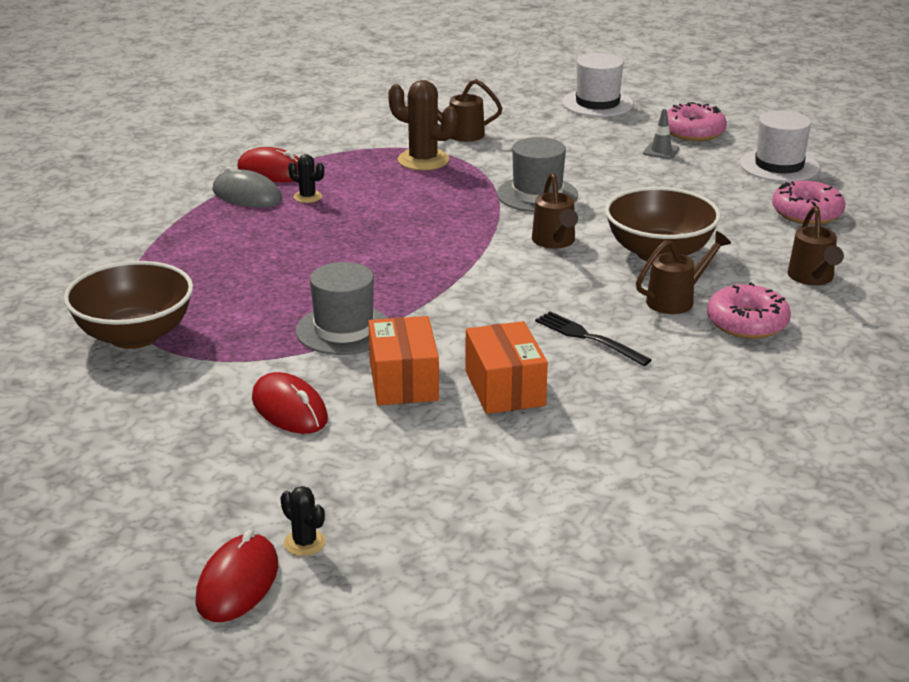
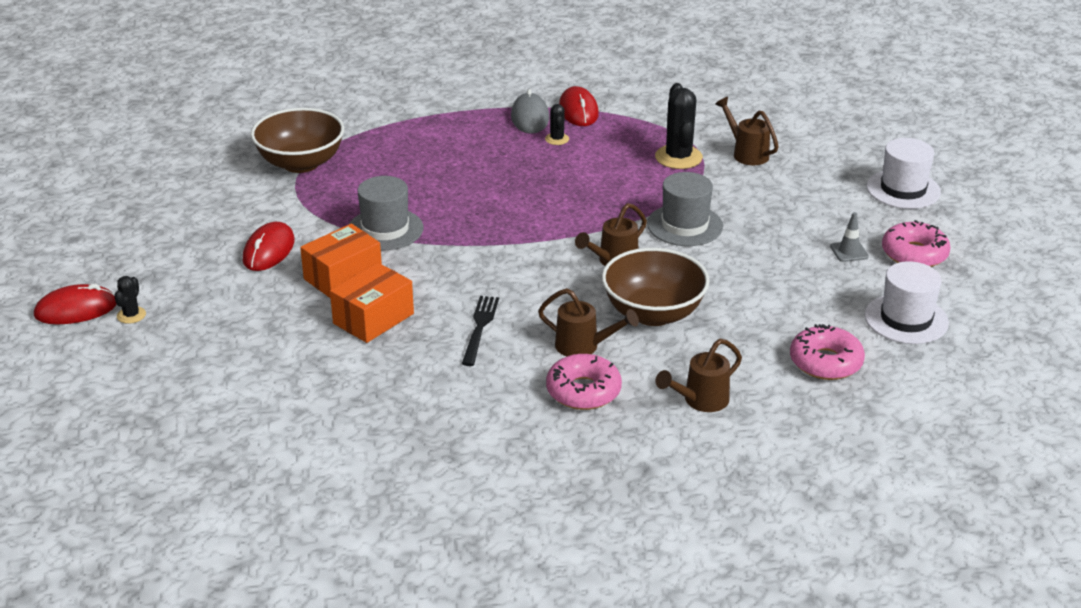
camera: 55 degrees right, 5 degrees up
(423, 160) = (678, 157): brown cactus -> black cactus

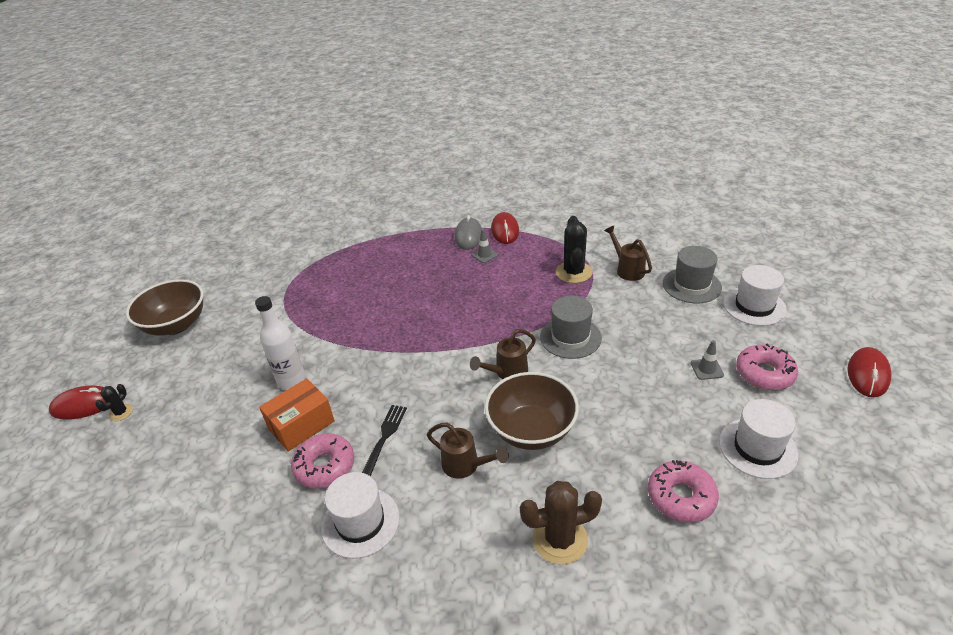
camera: 10 degrees right, 5 degrees up
(269, 250) = (245, 352): red mouse -> red mouse (868, 374)
(301, 163) = (295, 273): brown bowl -> brown bowl (176, 325)
(343, 277) = (291, 380): orange box -> white bottle
(385, 229) = (337, 334): grey hat -> grey hat (691, 285)
(476, 398) = (360, 522): none -> white hat
(557, 139) = (484, 255): black cactus -> grey traffic cone
(583, 391) = (455, 520): pink donut -> pink donut (325, 466)
(700, 401) = (560, 539): brown watering can -> brown cactus

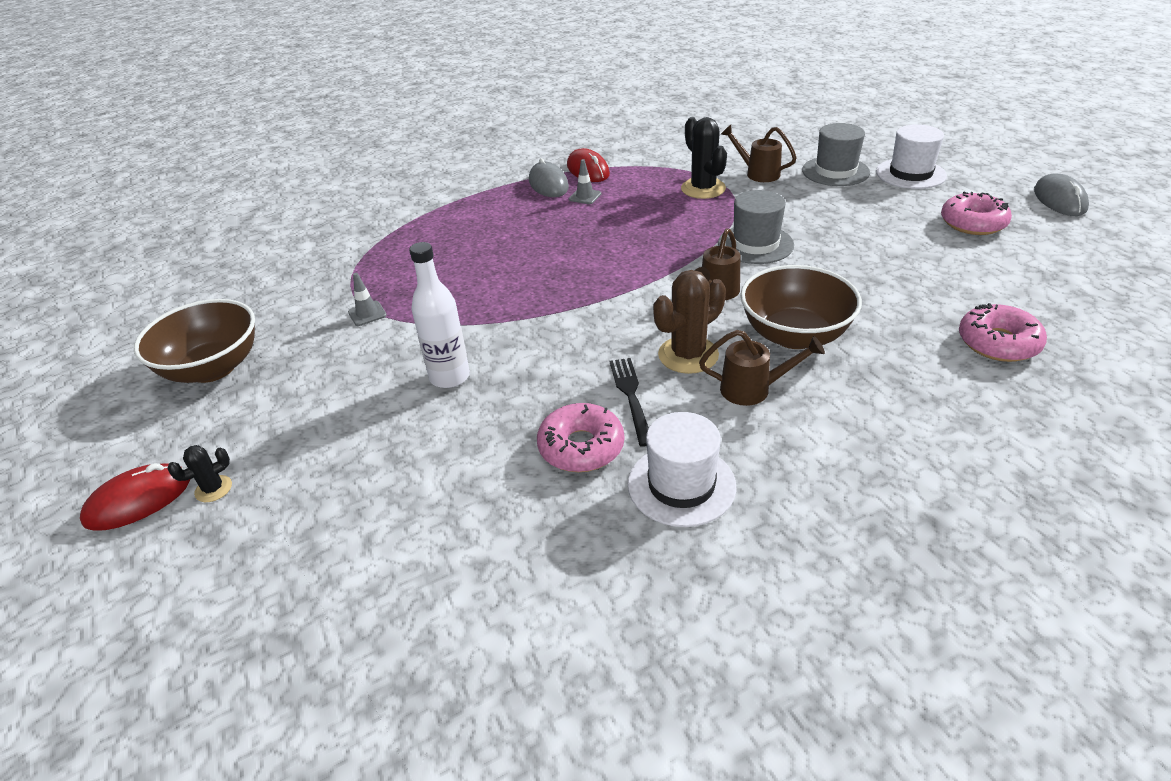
camera: 25 degrees left, 0 degrees up
(121, 412) = (213, 489): black cactus -> black cactus turned 60 degrees clockwise
(301, 425) = (508, 417): orange box -> none
(560, 539) = (919, 419): brown cactus -> brown cactus (688, 355)
(707, 369) = (917, 234): grey traffic cone -> grey traffic cone (367, 313)
(757, 448) = (1025, 282): white hat -> none
(868, 374) = (1059, 199): red mouse -> grey mouse

